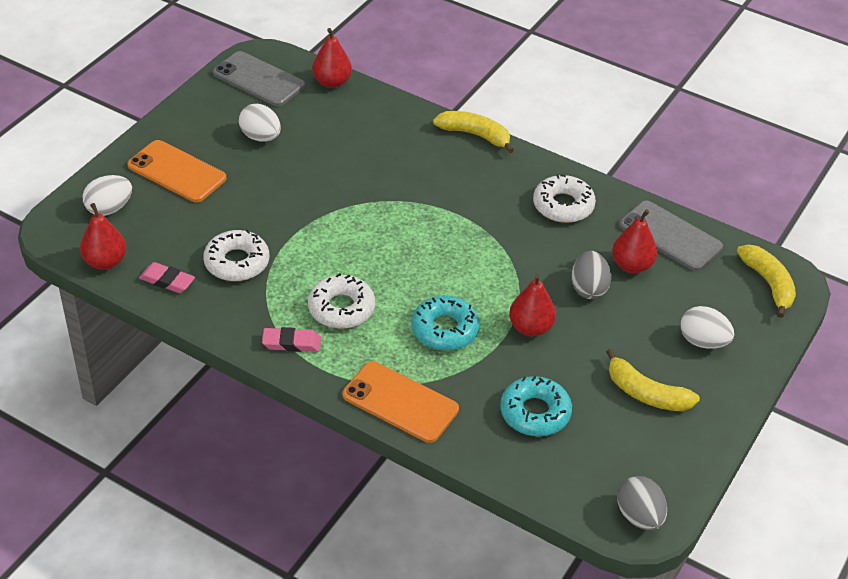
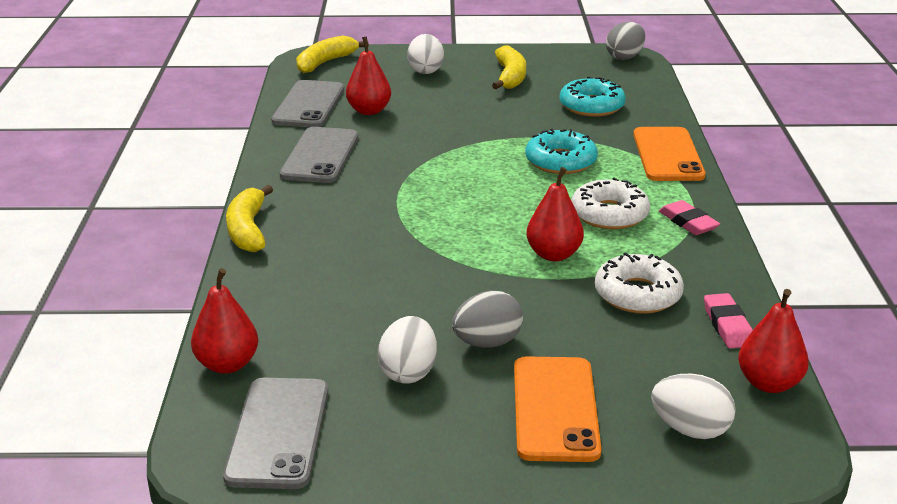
camera: 120 degrees left, 15 degrees down
(530, 327) = (504, 130): red pear -> red pear (553, 254)
(563, 206) = (320, 156): white donut -> grey phone
(588, 288) = (422, 120): grey egg -> grey egg (487, 343)

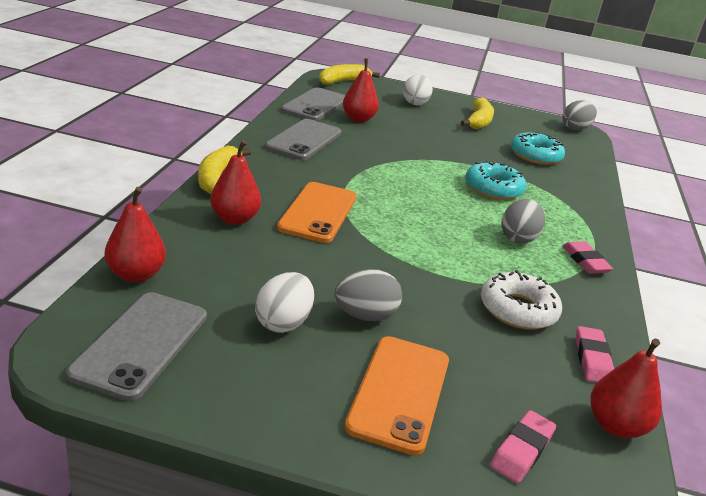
camera: 10 degrees right, 0 degrees up
(553, 254) = (457, 258): red pear -> red pear (234, 219)
(609, 214) = (518, 238): white donut -> grey egg
(667, 155) = (585, 205): orange phone -> orange phone (318, 212)
(690, 430) = (522, 450): white egg -> pink eraser

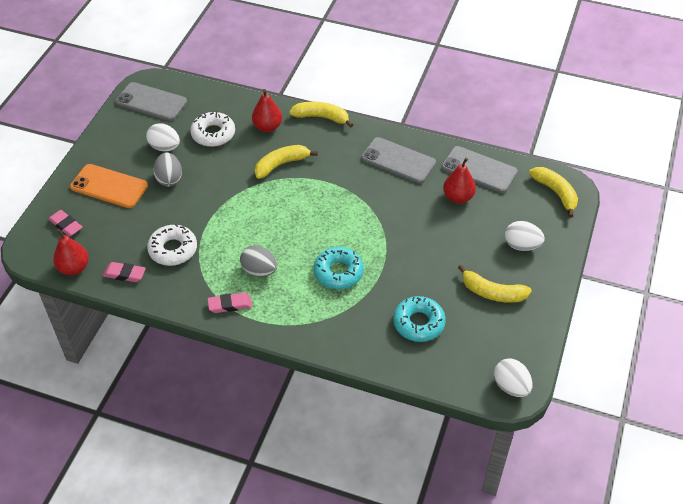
camera: 100 degrees right, 20 degrees up
(136, 274) = (206, 94): red pear -> none
(248, 269) = (213, 134): none -> white donut
(318, 212) = (281, 164): orange phone -> yellow banana
(575, 128) = (511, 386): grey egg -> white egg

